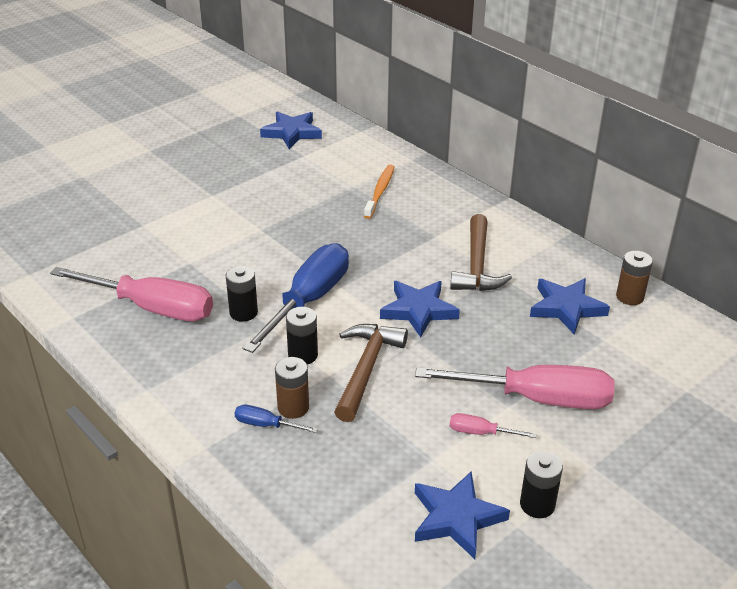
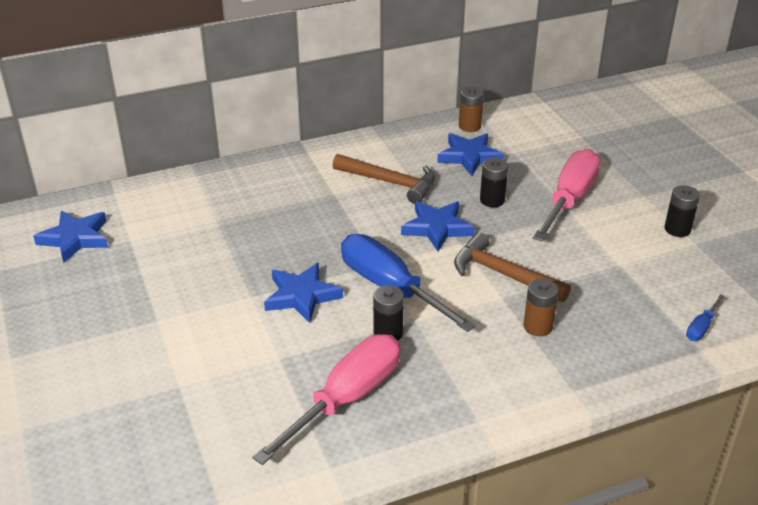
camera: 70 degrees left, 0 degrees up
(266, 425) = (555, 347): blue screwdriver -> blue screwdriver (701, 327)
(303, 355) = (469, 307): black battery -> black battery (492, 200)
(380, 191) = (238, 206): orange toothbrush -> none
(456, 518) = (683, 268): blue star -> blue star (301, 296)
(481, 433) = (598, 234): pink screwdriver -> none

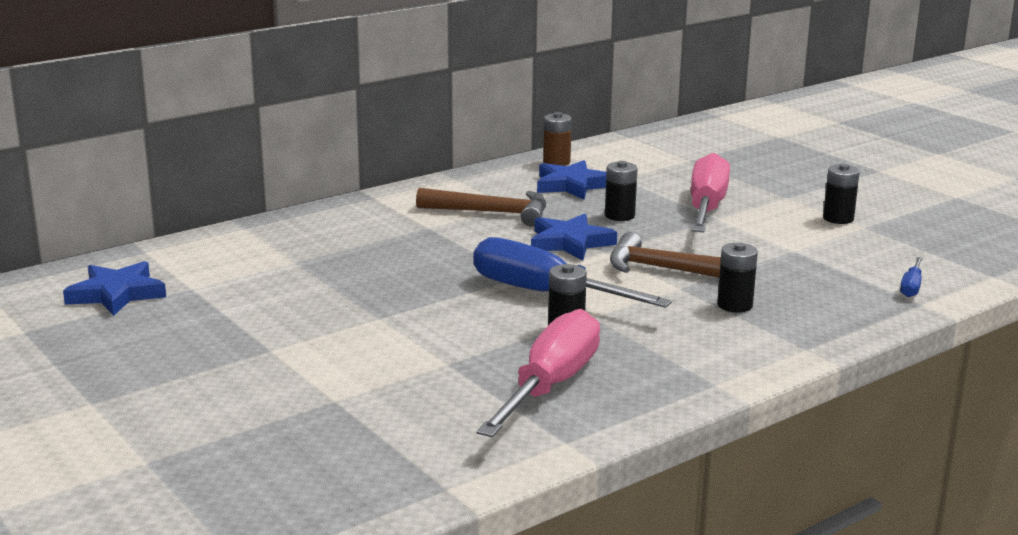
camera: 15 degrees left, 15 degrees down
(301, 296) = (442, 311): blue star -> none
(538, 326) = (735, 305): brown battery -> black battery

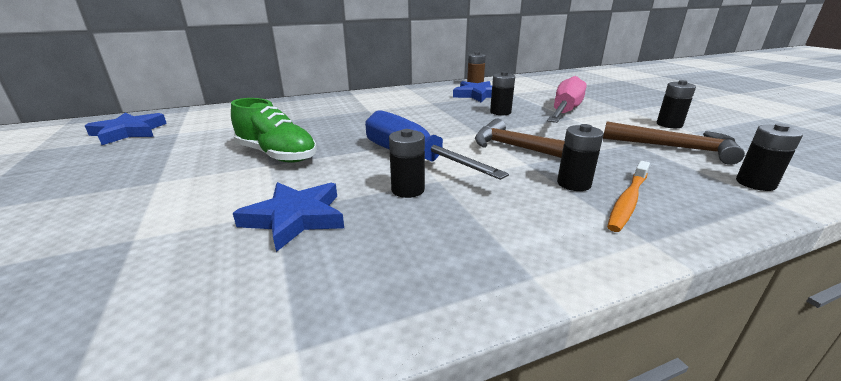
camera: 15 degrees right, 5 degrees up
(374, 305) = (277, 155): none -> green shoe
(492, 213) = (415, 105): brown hammer -> brown hammer (675, 148)
(550, 386) = (346, 252): pink screwdriver -> none
(570, 242) = (455, 125): blue star -> blue star (295, 218)
(789, 317) = (628, 201): none -> orange toothbrush
(911, 287) = (755, 183): blue screwdriver -> black battery

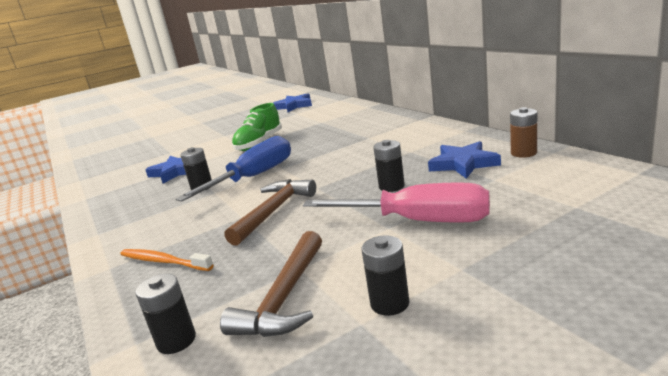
camera: 85 degrees right, 5 degrees down
(573, 184) = (198, 238): black battery -> none

